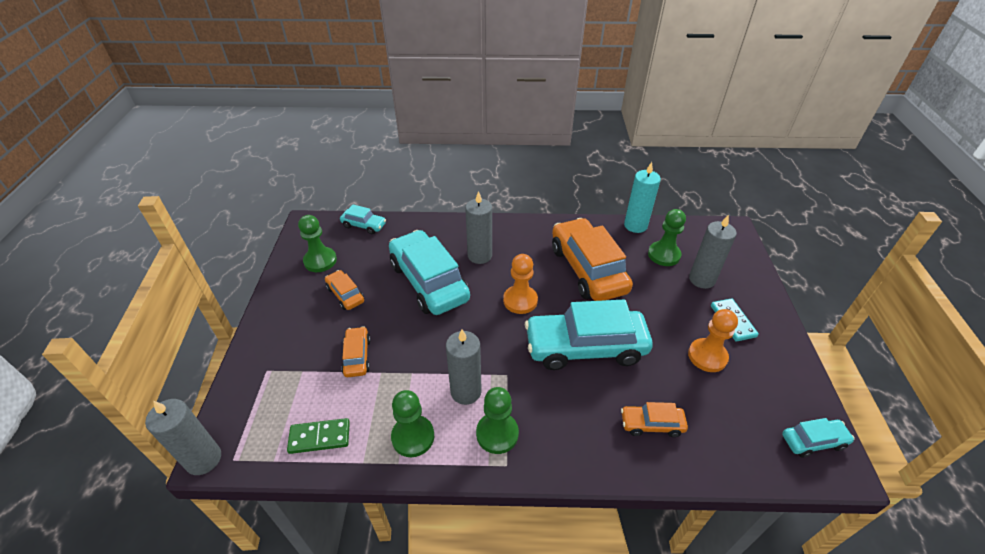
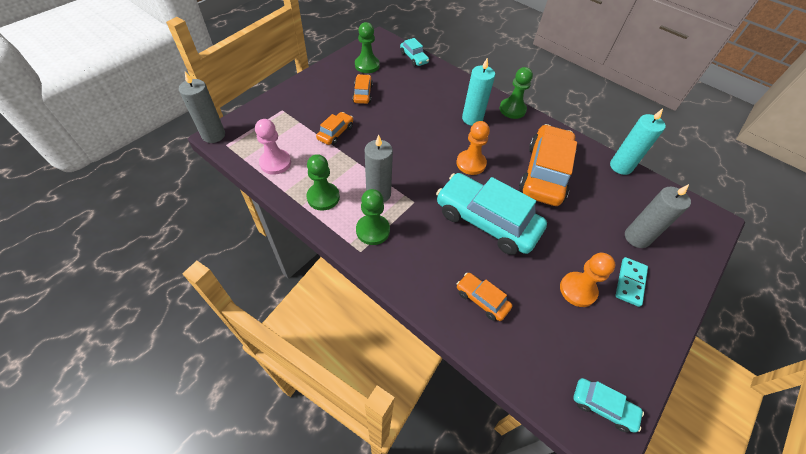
camera: 35 degrees right, 10 degrees up
(319, 437) = (275, 163): green domino -> pink pawn
(429, 282) = (421, 115): turquoise car -> none
(479, 255) = (472, 119): grey candle -> turquoise candle
(664, 255) = (622, 201): green pawn -> green pawn (512, 109)

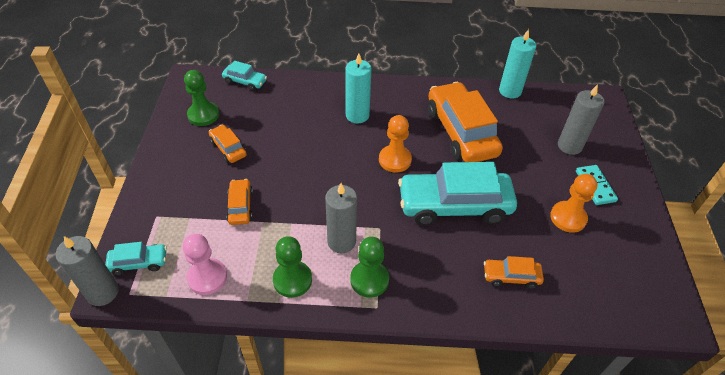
camera: 35 degrees left, 5 degrees down
(512, 109) = (383, 86): green pawn -> none
(603, 406) = (657, 296): turquoise car -> turquoise car (139, 262)

